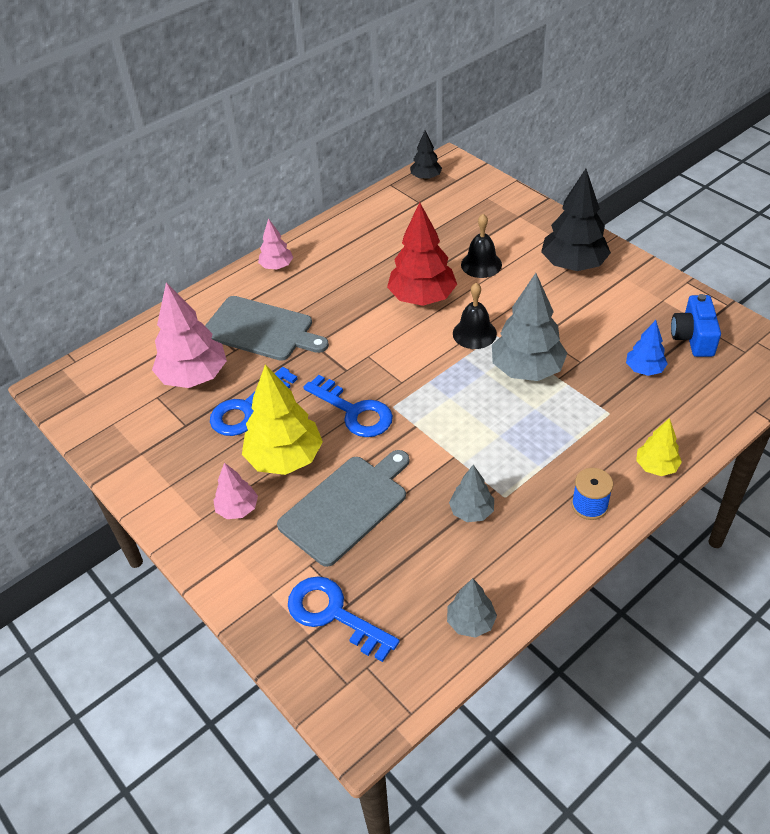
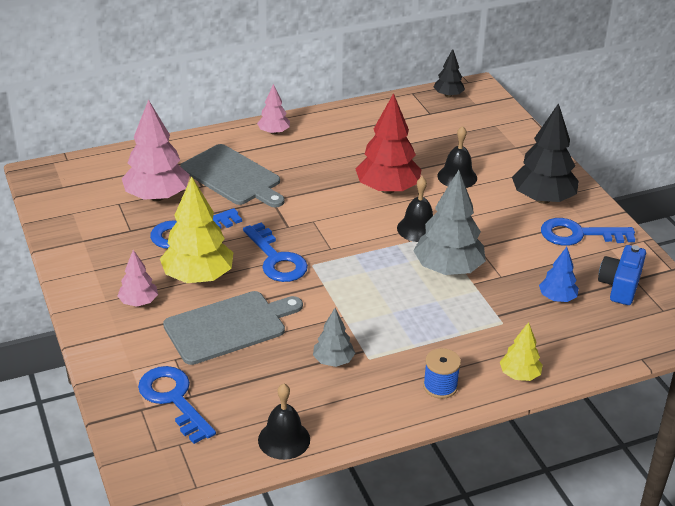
camera: 15 degrees right, 10 degrees down
(471, 622) = (284, 439): grey tree -> black bell
(626, 293) = (578, 234): none -> blue key

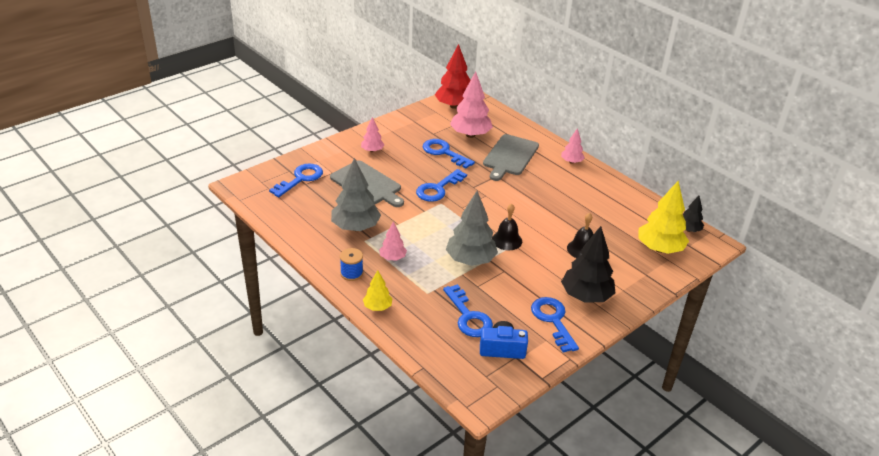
camera: 70 degrees right, 0 degrees up
(198, 277) = (405, 165): yellow tree -> yellow tree (659, 249)
(284, 439) = (284, 221): black bell -> none
(333, 361) = (355, 227): grey tree -> grey tree, size x1.87
(387, 189) = (543, 220): red tree -> red tree (454, 106)
(419, 338) = (392, 258): none -> pink tree
(557, 298) = (468, 316): blue tree -> blue key

